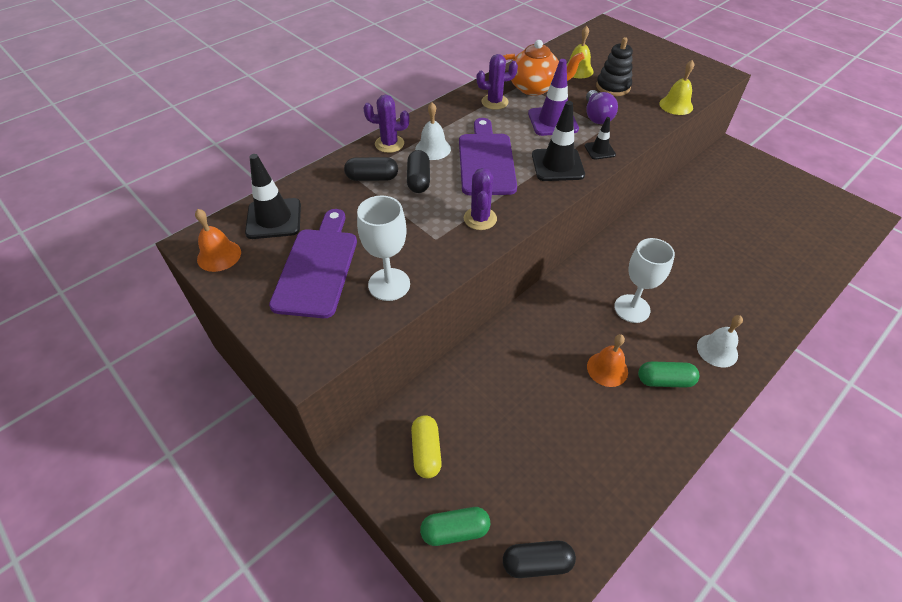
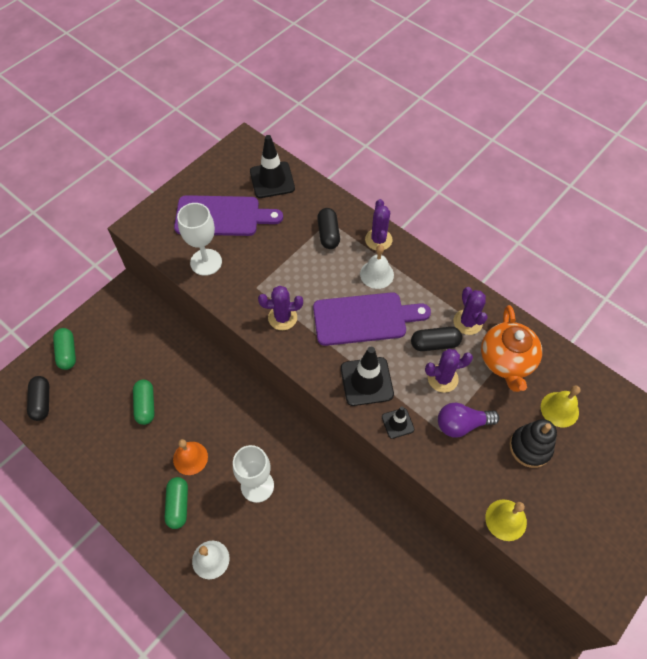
camera: 85 degrees right, 10 degrees up
(219, 255) = (232, 158): orange bell -> none
(418, 180) = (329, 268): black capsule -> black capsule (434, 344)
(426, 451) = (123, 331): yellow capsule -> none
(541, 418) = (145, 405): none -> green capsule
(553, 121) = (442, 378): purple traffic cone -> purple cactus

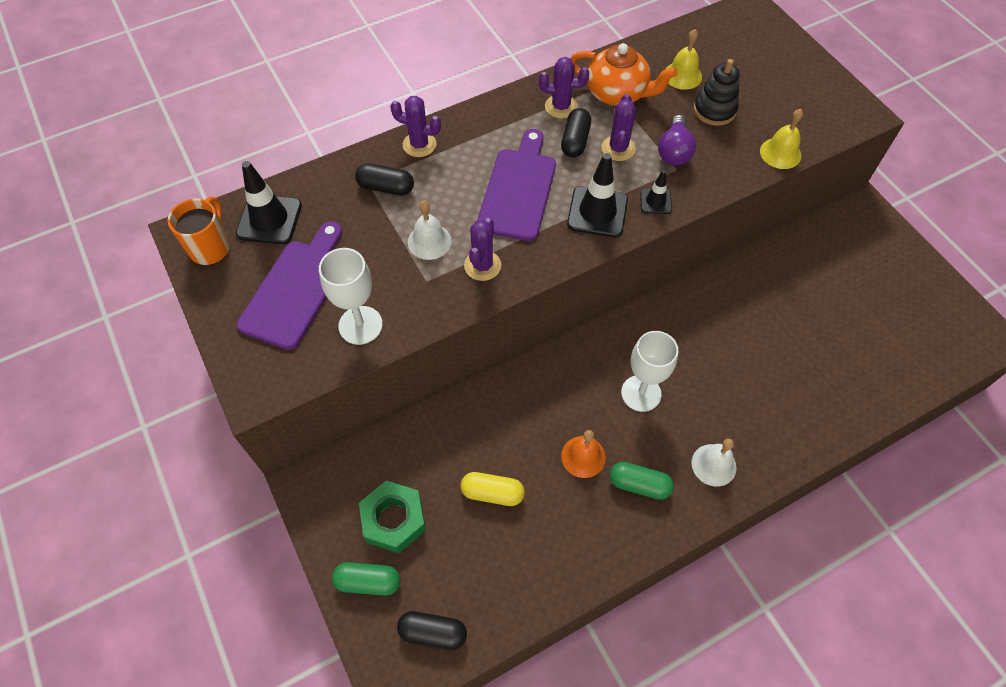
camera: 70 degrees left, 0 degrees up
(112, 352) = (394, 520): none -> green nut
(145, 405) = (492, 493): green capsule -> yellow capsule
(237, 159) = (210, 247): none -> orange mug
(376, 274) = (465, 161): white bell -> white bell (429, 241)

